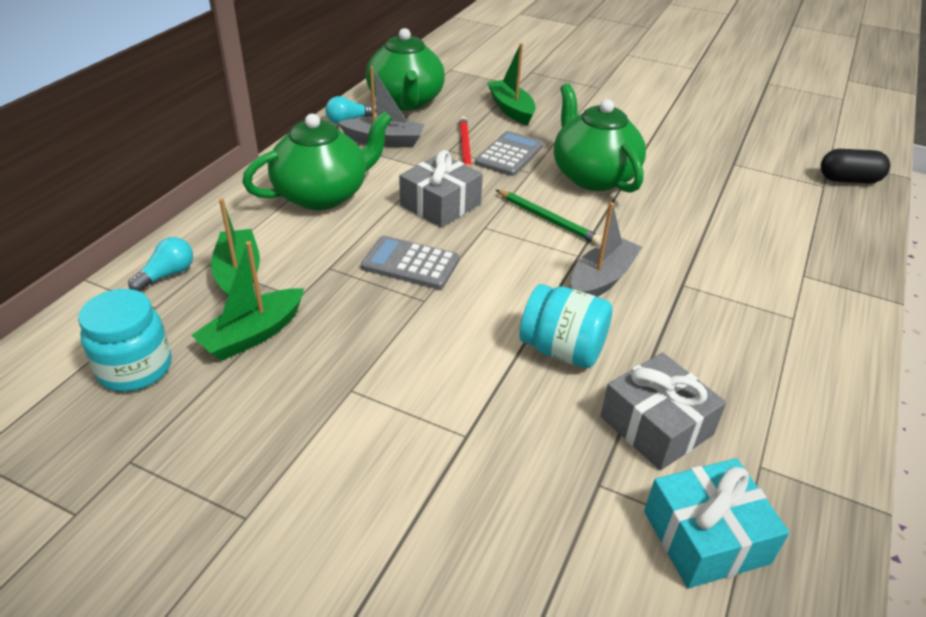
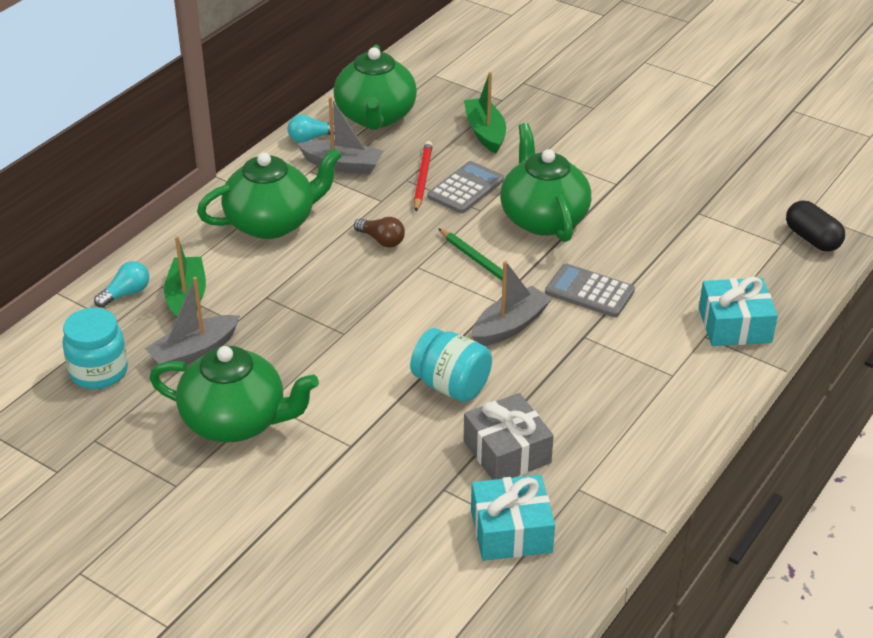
camera: 10 degrees right, 0 degrees up
(253, 334) = (194, 352): green boat -> grey boat
(316, 417) = (236, 421): none -> green teapot
(410, 264) = (339, 298): grey calculator -> grey calculator (589, 292)
(440, 204) = (381, 240): grey gift -> brown light bulb
(826, 262) = (734, 325): none -> turquoise gift
(849, 180) = (812, 239): black capsule -> black capsule turned 45 degrees clockwise

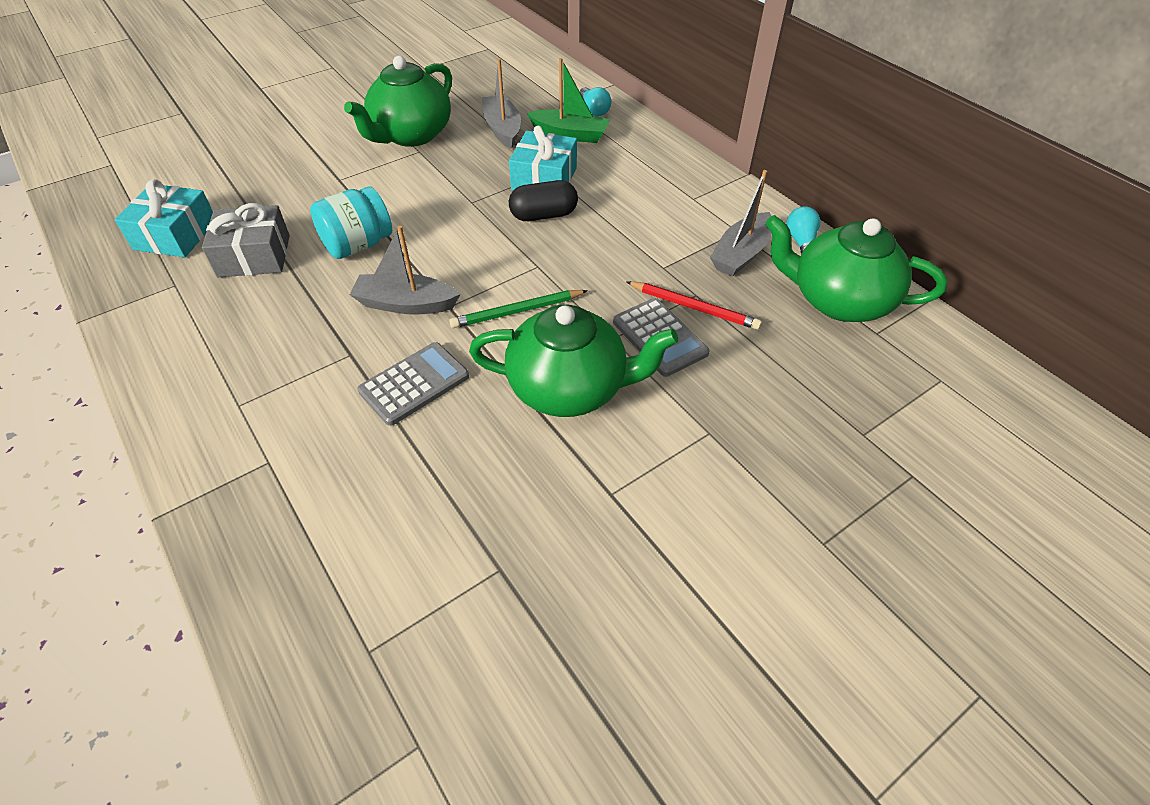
camera: 110 degrees right, 10 degrees up
(99, 372) = (509, 90): turquoise jar -> none
(272, 222) = (656, 192): green teapot -> none
(381, 240) = (593, 252): brown light bulb -> none
(485, 132) = (779, 390): green boat -> none
(510, 326) = (406, 304): grey boat -> grey boat turned 120 degrees clockwise
(734, 325) = (260, 501): turquoise gift -> turquoise gift (544, 178)
(812, 239) = (351, 710): black capsule -> black capsule (543, 215)

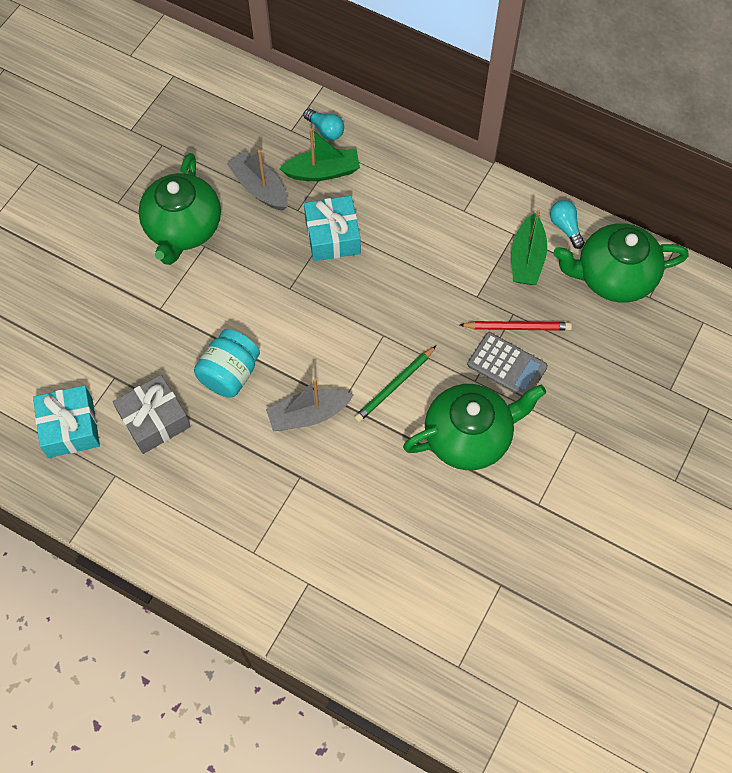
camera: 25 degrees left, 15 degrees up
(414, 384) = (362, 480): grey calculator -> none
(543, 215) = (356, 279): black capsule -> none
(741, 254) = (527, 258): grey boat -> green boat

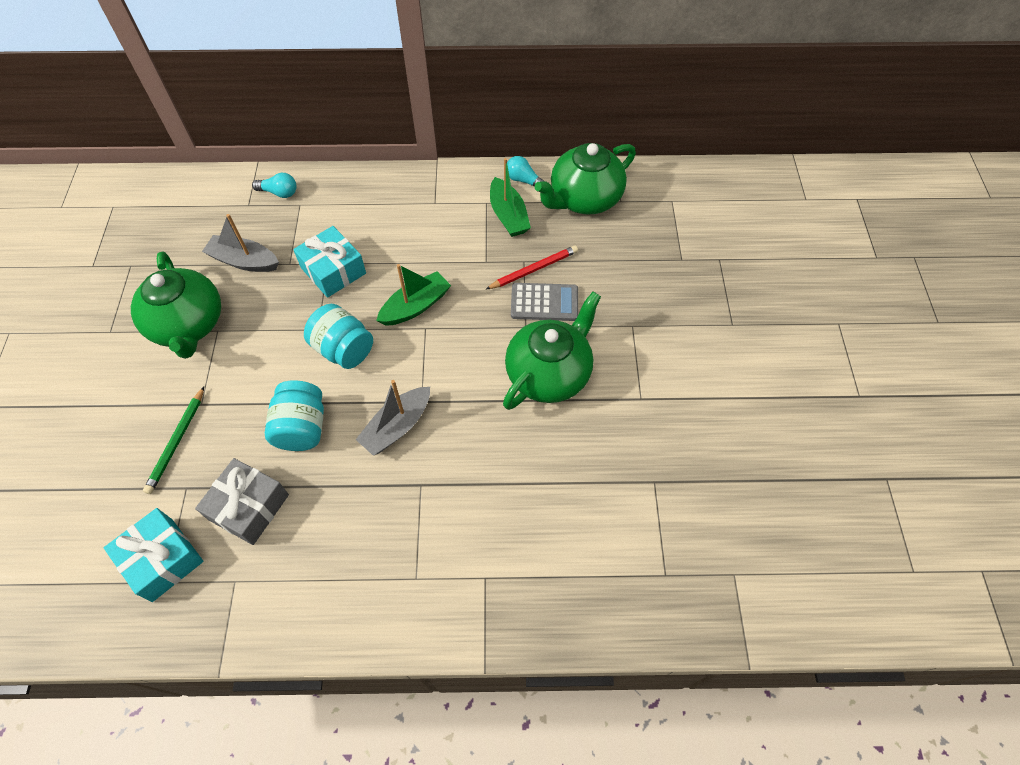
camera: 30 degrees left, 5 degrees down
(301, 319) = (343, 349): none -> turquoise jar
(323, 172) = (295, 225): green boat -> green boat (415, 306)
(394, 385) = (460, 364): green pencil -> green pencil (177, 442)

